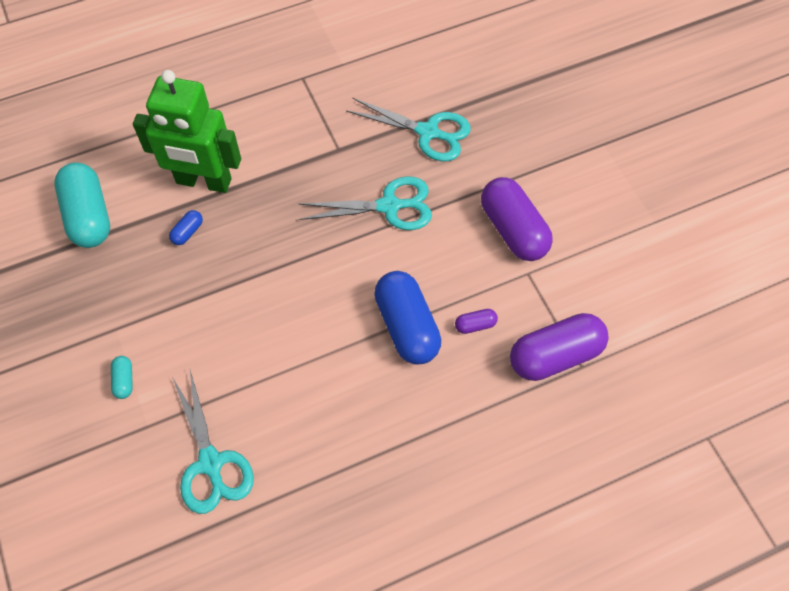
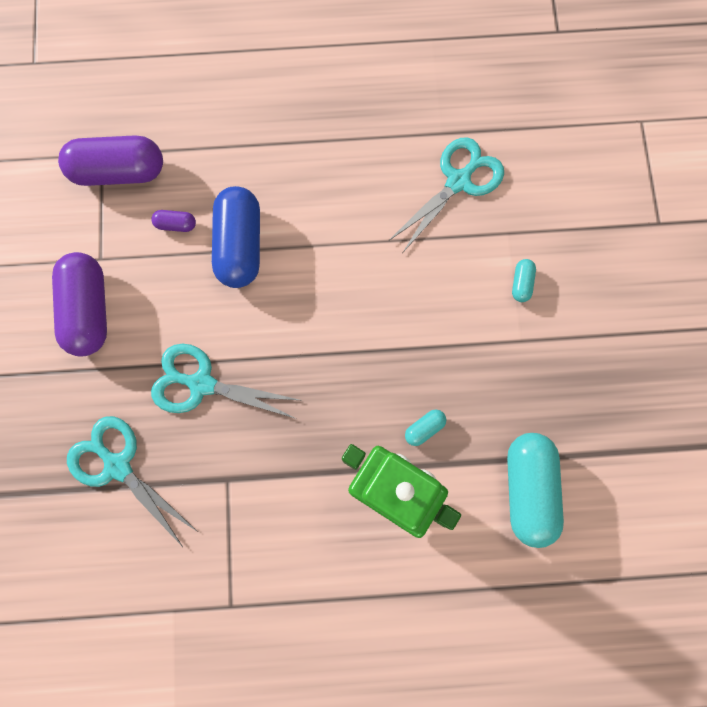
camera: 160 degrees left, 15 degrees up
(187, 232) = (424, 428): blue capsule -> turquoise capsule
(210, 463) = (458, 181): turquoise scissors -> turquoise scissors turned 45 degrees clockwise

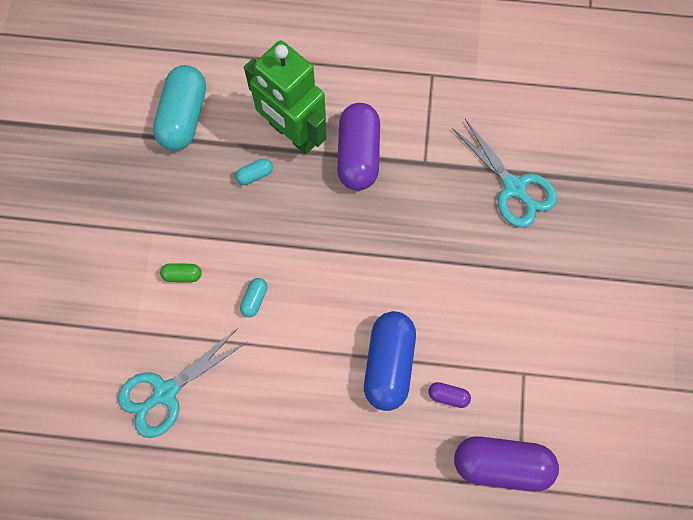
camera: 170 degrees left, 5 degrees down
(89, 310) = (535, 325): purple capsule -> purple capsule (358, 155)
(201, 384) = (438, 242): turquoise scissors -> none
(474, 299) = (182, 275): none -> green capsule
(521, 283) = (136, 282): turquoise capsule -> turquoise capsule (254, 299)

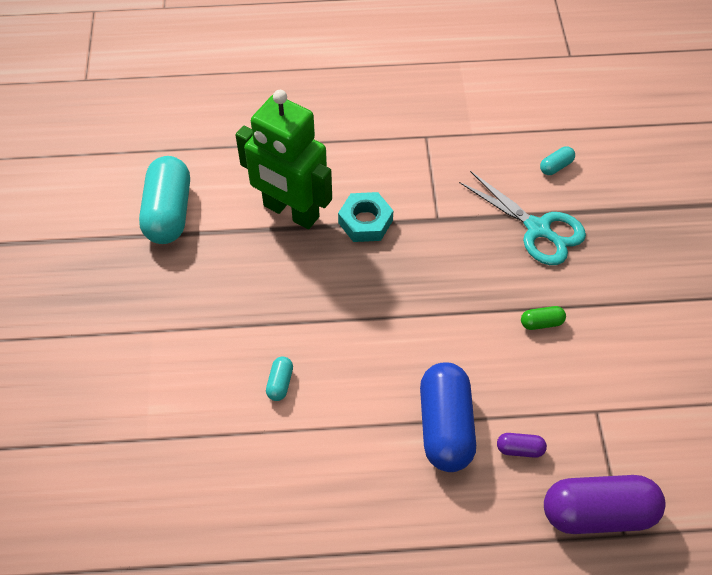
camera: 10 degrees left, 15 degrees down
(165, 392) = (193, 500): turquoise scissors -> none
(182, 275) = (193, 370): green capsule -> green capsule (541, 323)
(255, 175) = (257, 257): turquoise capsule -> turquoise capsule (556, 166)
(358, 155) = (365, 221): purple capsule -> turquoise nut

